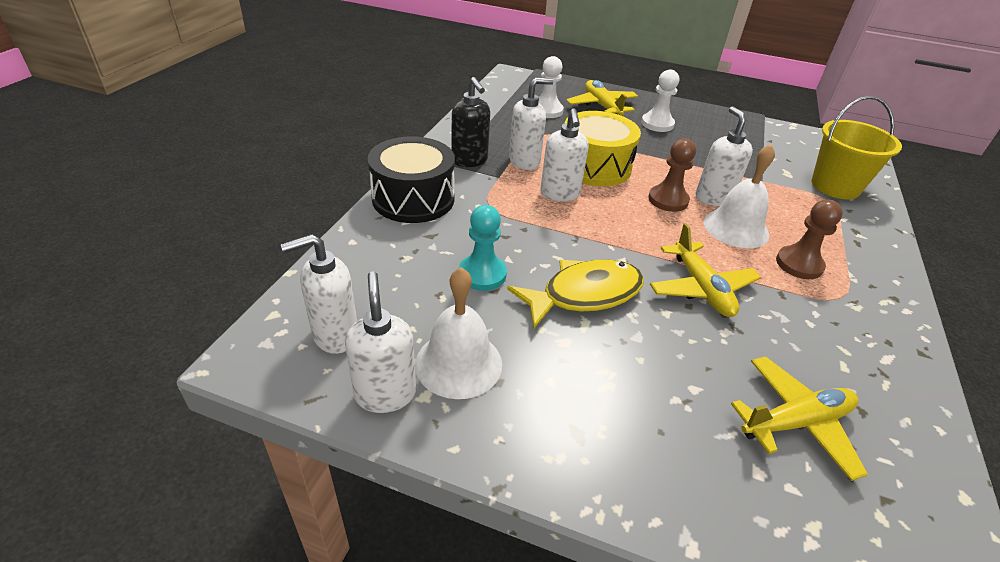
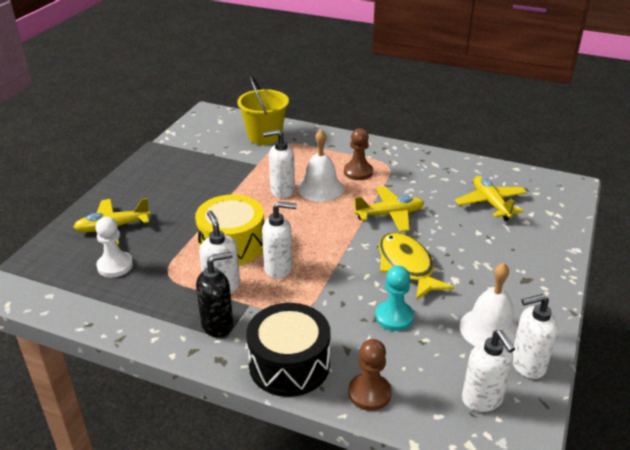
camera: 85 degrees left, 5 degrees down
(657, 124) = (157, 199): white pawn -> none
(668, 200) = (285, 212): brown pawn -> brown pawn (369, 393)

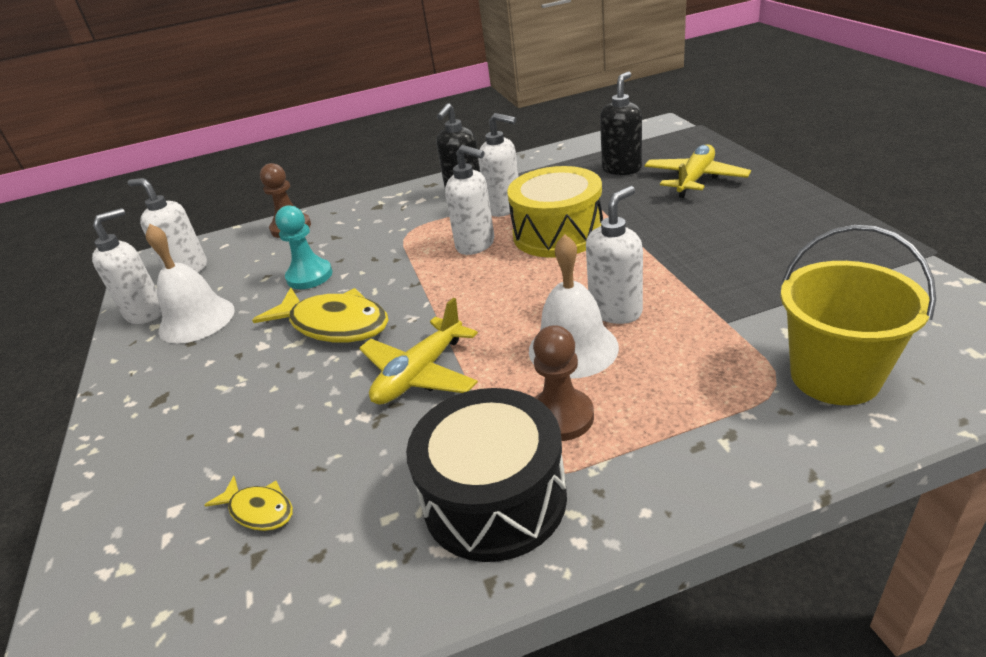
camera: 145 degrees right, 0 degrees up
(115, 266) = (621, 169): white pawn -> black soap dispenser
(278, 268) = (476, 245): white soap dispenser -> white soap dispenser turned 105 degrees counterclockwise
(289, 364) = (373, 207): black drum -> black drum (494, 498)
(490, 203) = (259, 510): yellow plane -> yellow fish

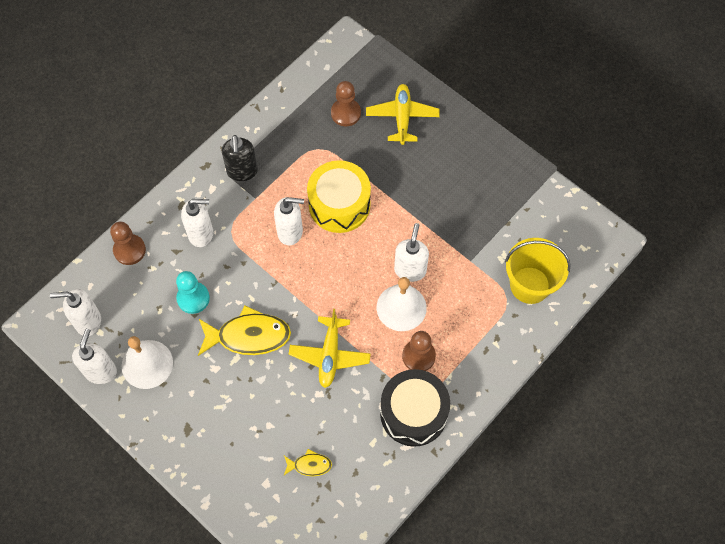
camera: 35 degrees left, 30 degrees up
(504, 208) = (285, 184): white soap dispenser -> white soap dispenser (201, 234)
(621, 169) = (345, 113): black soap dispenser -> brown pawn

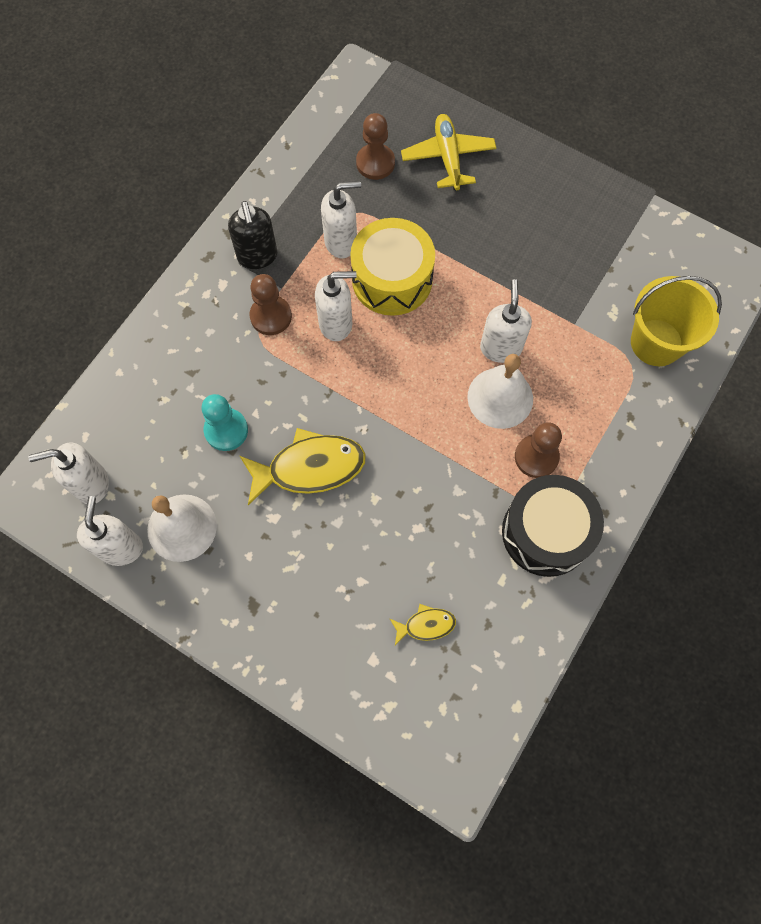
camera: 10 degrees left, 5 degrees up
(129, 250) = (129, 381): brown pawn -> brown pawn (271, 316)
(201, 234) = (220, 344): white soap dispenser -> white soap dispenser (341, 242)
(330, 355) = (421, 475): yellow plane -> none

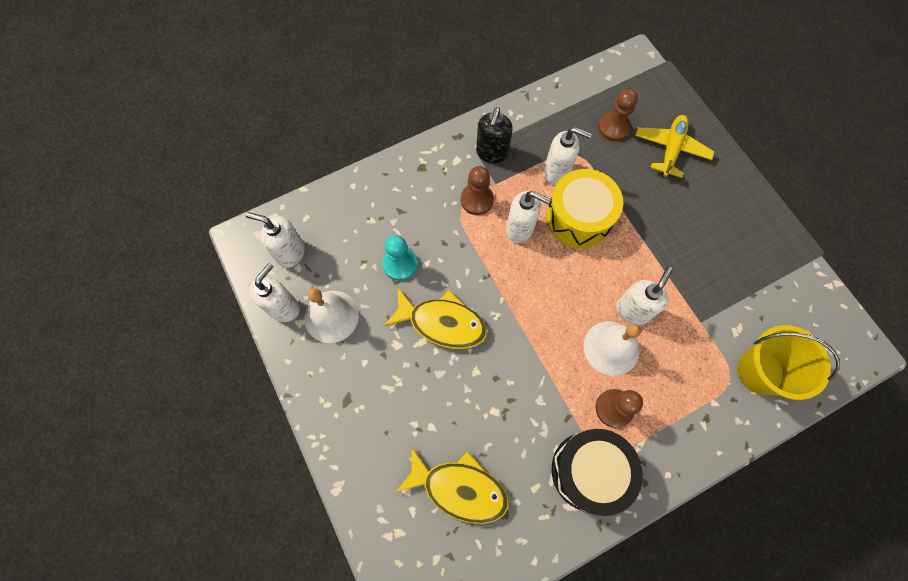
camera: 30 degrees right, 0 degrees up
(426, 625) = (459, 488): yellow fish -> yellow fish, size x2.01

